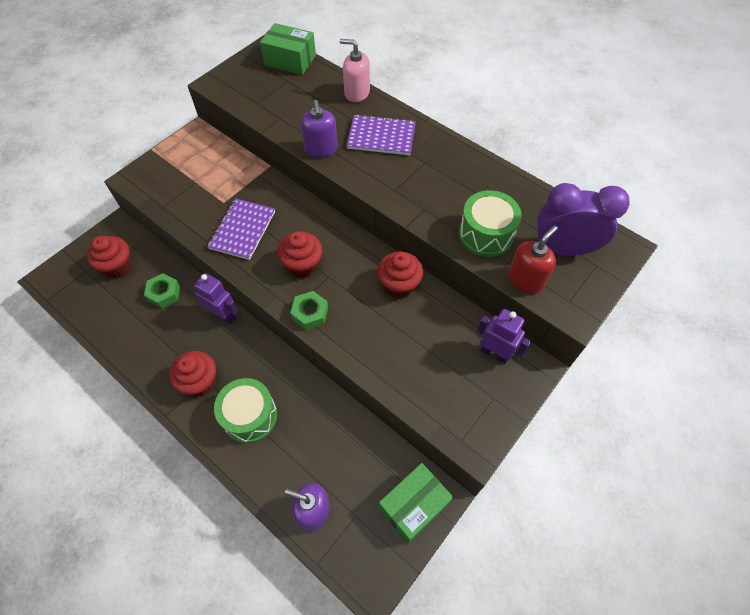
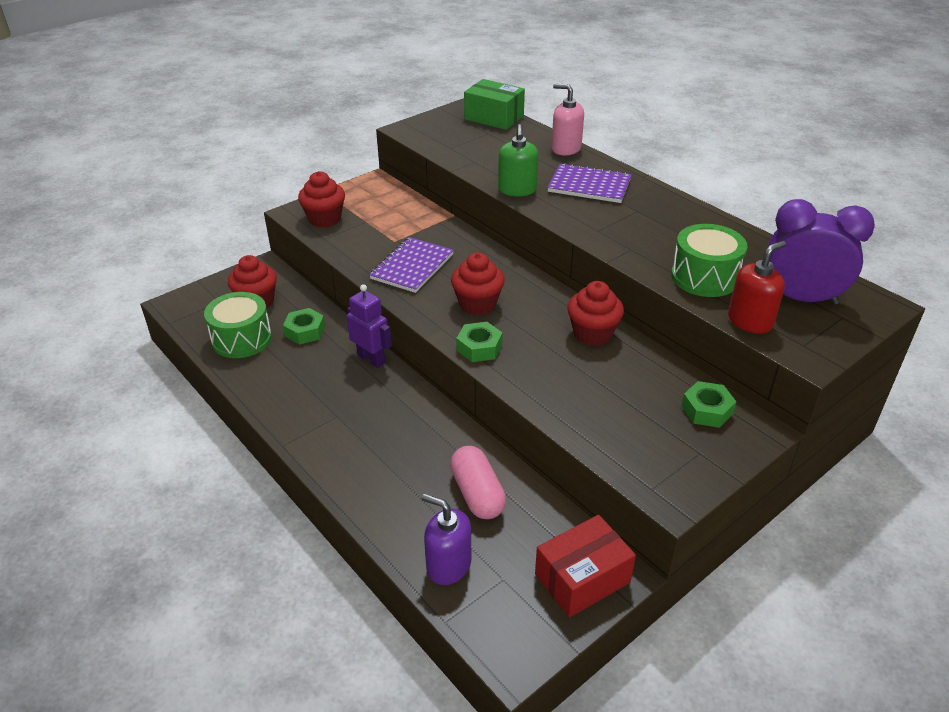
camera: 10 degrees right, 20 degrees down
(200, 382) = (330, 418): red cupcake -> red cupcake (324, 219)
(250, 416) = (385, 459): green drum -> green drum (242, 339)
(321, 149) = (517, 190): purple soap dispenser -> green soap dispenser
(326, 439) = (477, 494): none -> pink capsule
(413, 505) = (582, 578): green box -> red box
(494, 353) = (707, 410): purple robot -> green nut

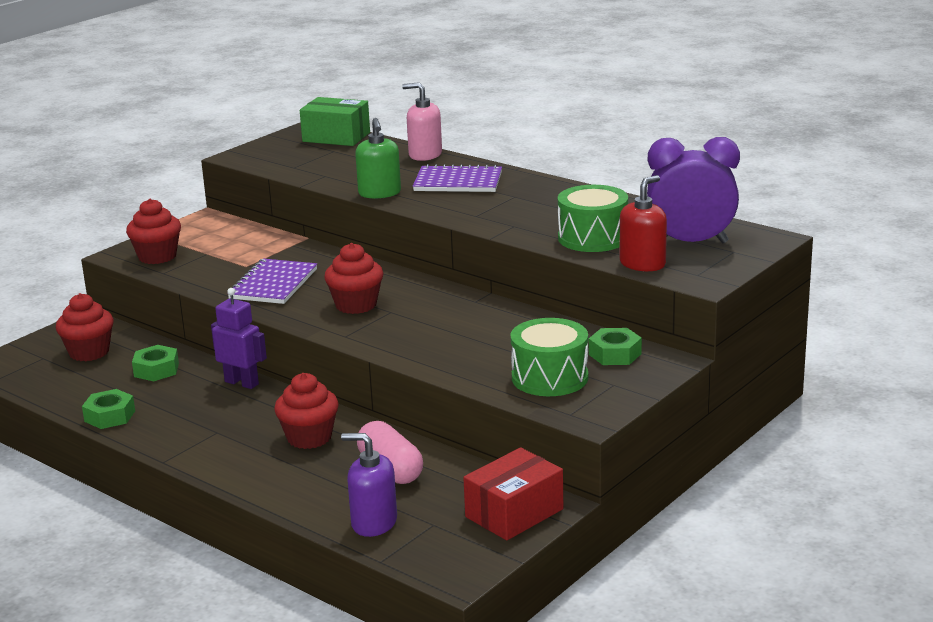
camera: 10 degrees left, 15 degrees down
(242, 339) = (83, 385): green drum -> green drum (549, 378)
(479, 347) = (367, 337): green nut -> green nut (110, 416)
(592, 334) = (486, 313): red cupcake -> red cupcake (309, 437)

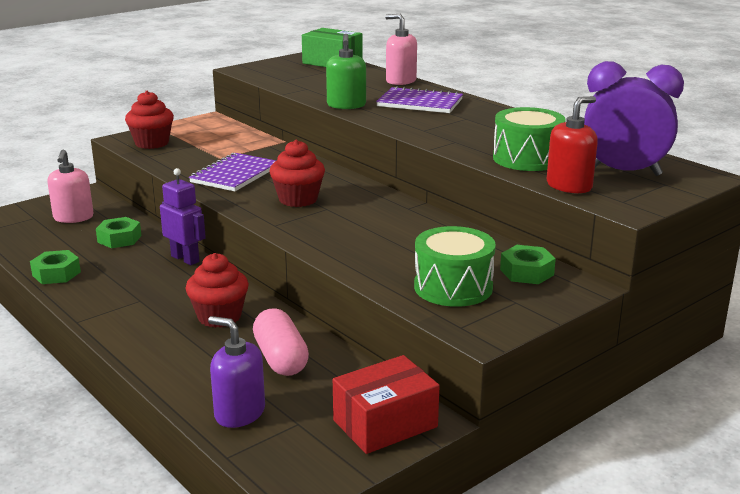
camera: 10 degrees right, 0 degrees up
(89, 352) = (73, 217): red cupcake -> pink soap dispenser

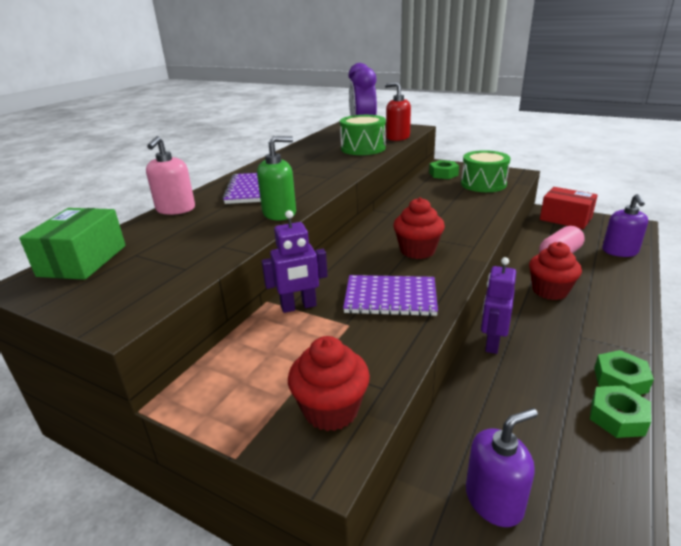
camera: 110 degrees left, 5 degrees up
(73, 217) = (494, 500): pink soap dispenser -> purple soap dispenser
(119, 239) = (502, 412): green nut -> green nut (620, 380)
(264, 148) = (298, 306): none -> purple robot

